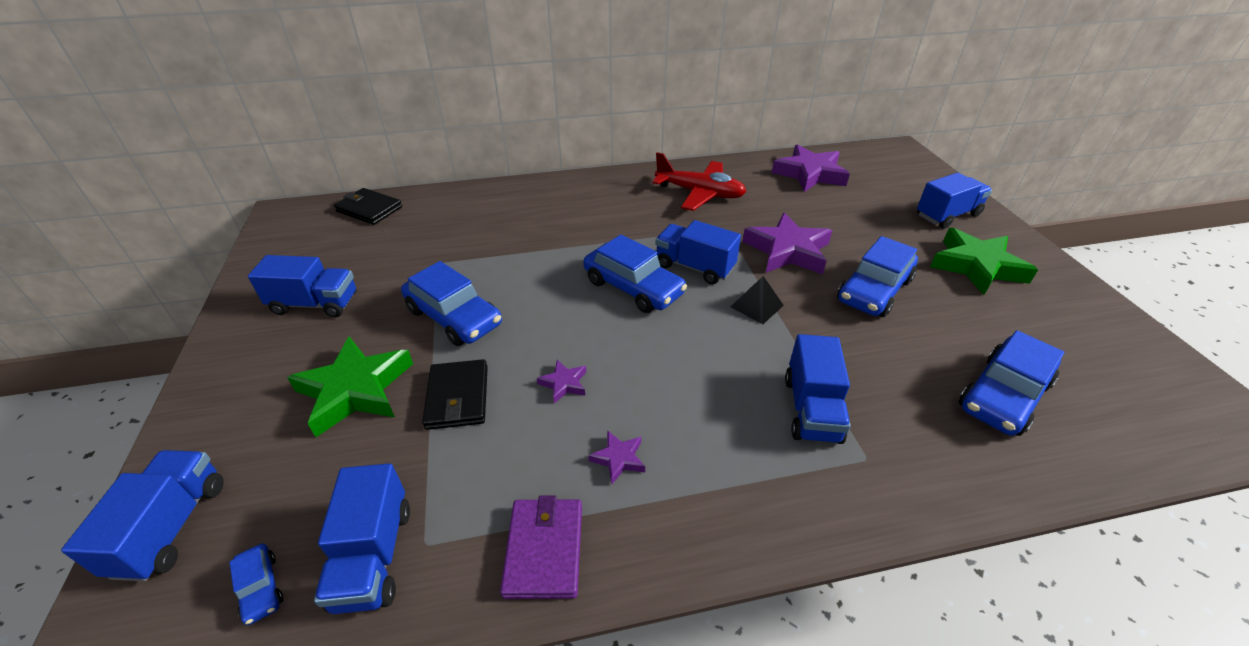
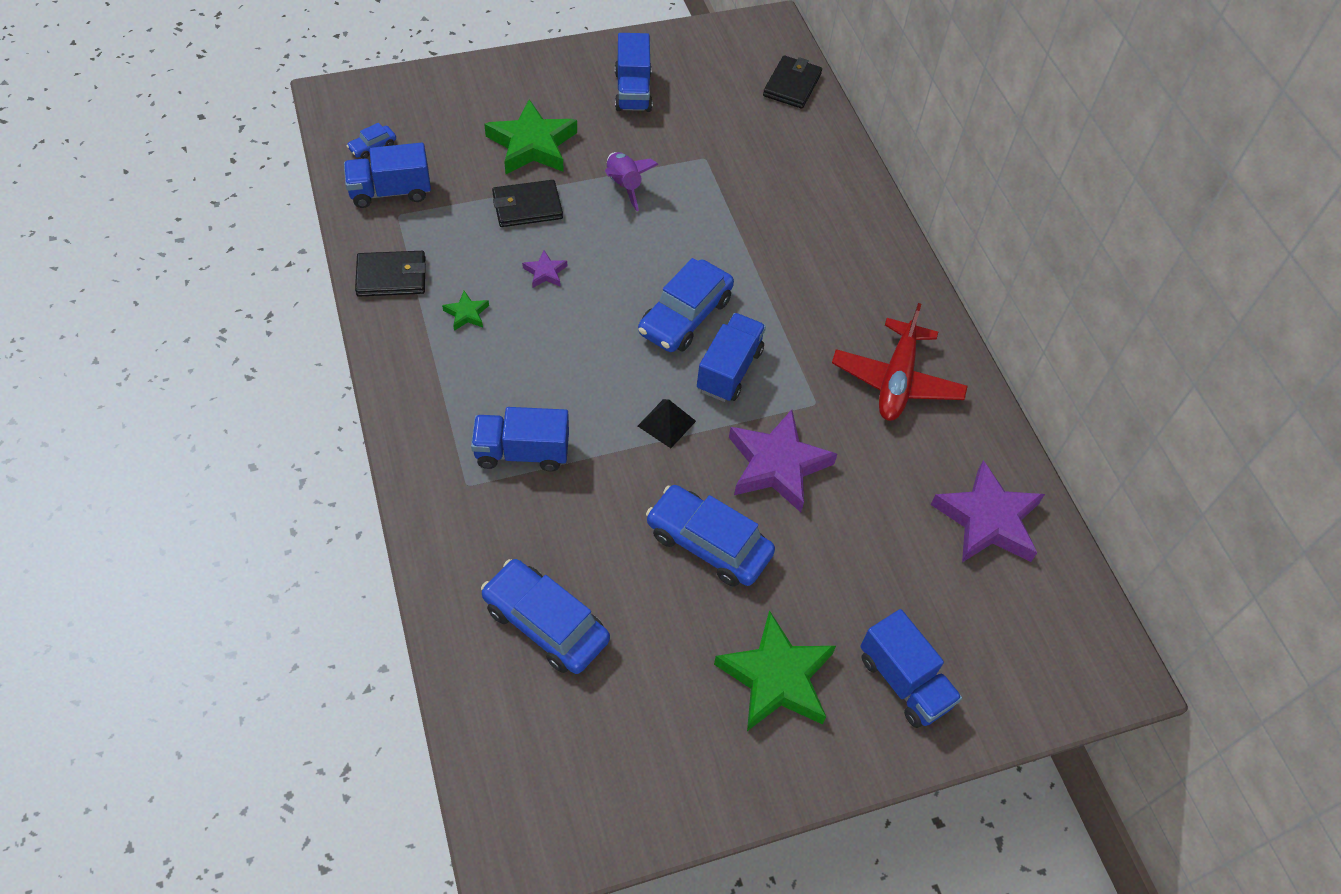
camera: 80 degrees right, 15 degrees up
(171, 527) = (414, 93): blue truck -> none
(454, 317) = (624, 185): blue car -> purple rocket
(544, 549) = (391, 277): purple wallet -> black wallet
(618, 459) = (466, 313): purple star -> green star

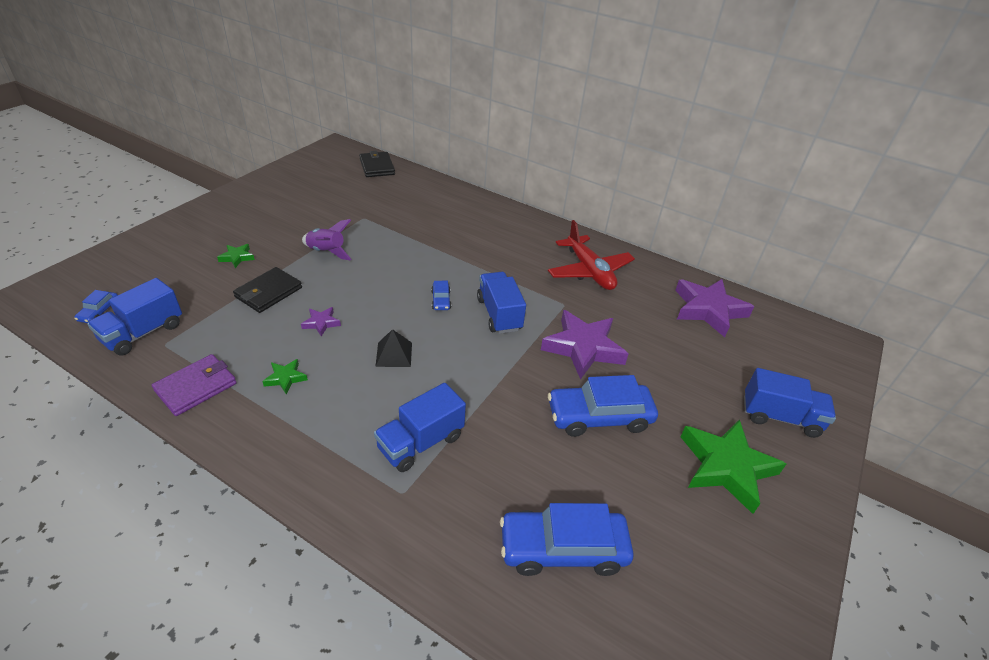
camera: 40 degrees left, 15 degrees down
(391, 277) = (196, 387): black wallet -> purple wallet
(532, 145) = (237, 257): green star -> green star, size x0.45
(633, 91) = (281, 204): blue truck -> none
(666, 423) = (496, 364): black pyramid -> black pyramid (394, 354)
(685, 316) = (441, 300): blue car -> blue car, size x0.46

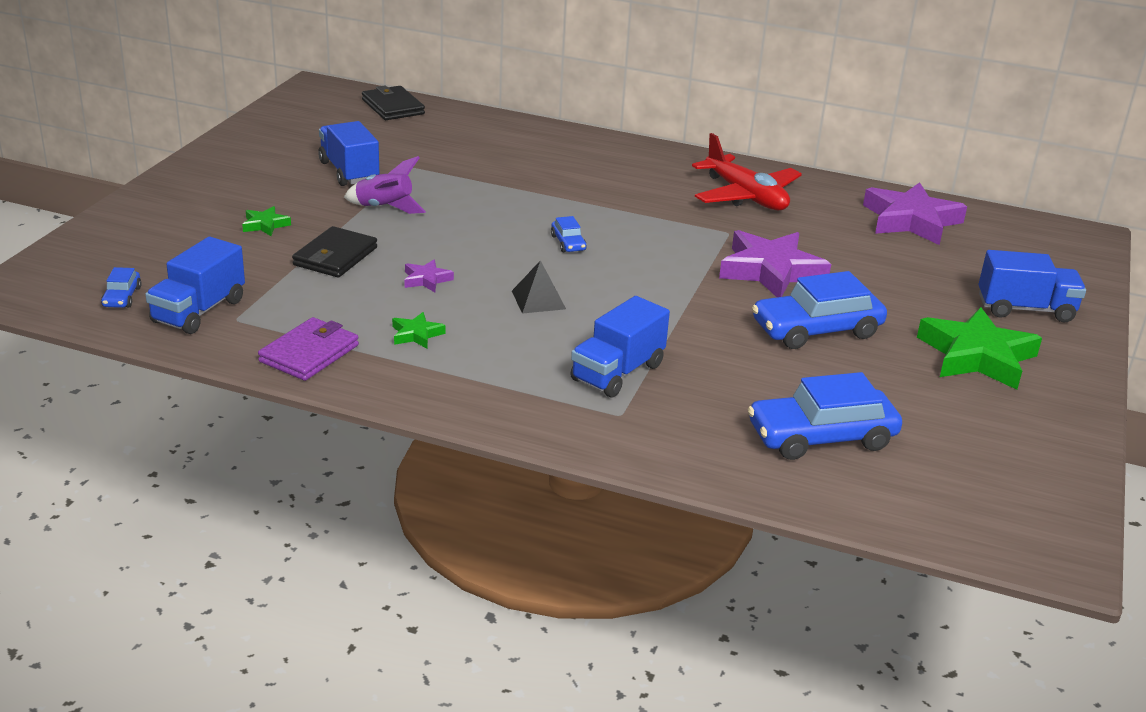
camera: 10 degrees left, 10 degrees down
(499, 314) = (650, 249): blue truck -> blue truck (349, 172)

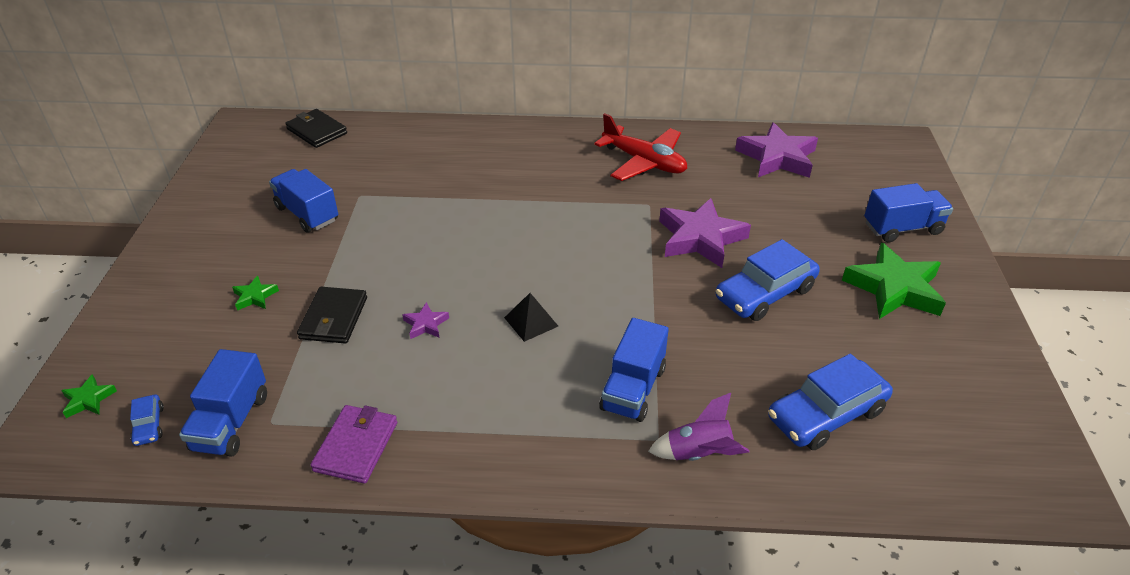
camera: 15 degrees left, 10 degrees up
(384, 208) = (355, 249): purple rocket -> purple rocket (698, 453)
(416, 334) = (444, 393): green star -> green star (88, 399)
(568, 243) = (527, 249): blue car -> none

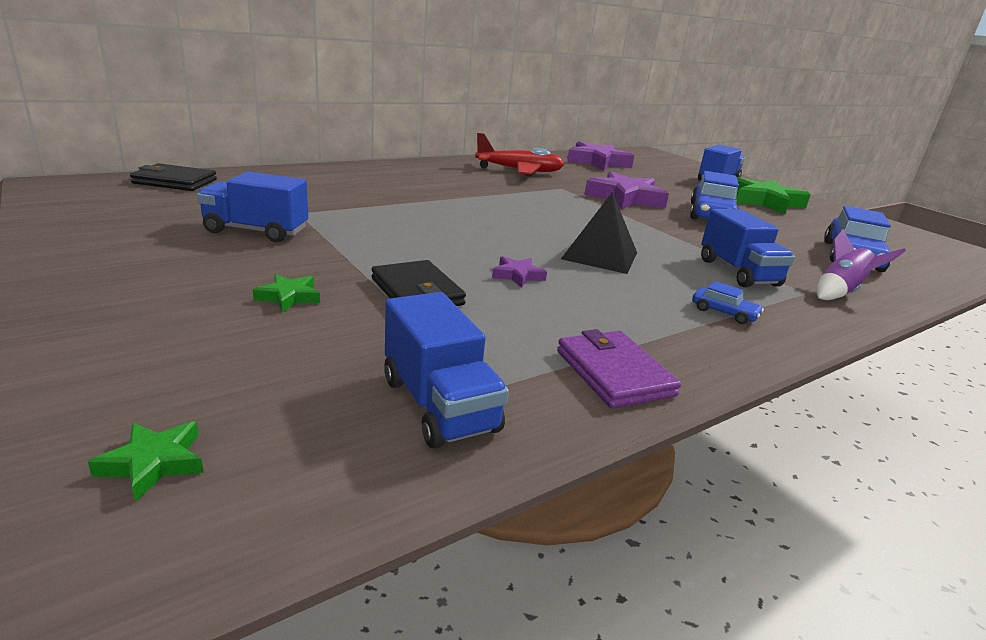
camera: 40 degrees left, 15 degrees down
(149, 425) = (317, 451): blue car -> blue car (724, 313)
(531, 321) = (599, 255): black pyramid -> black pyramid, size x1.56

